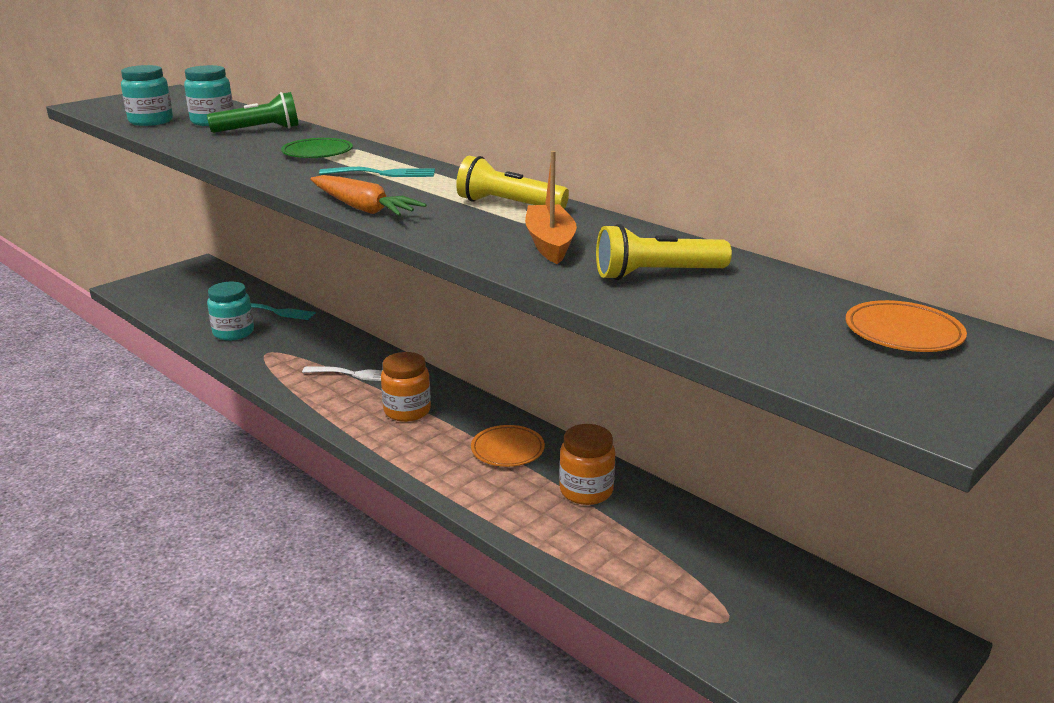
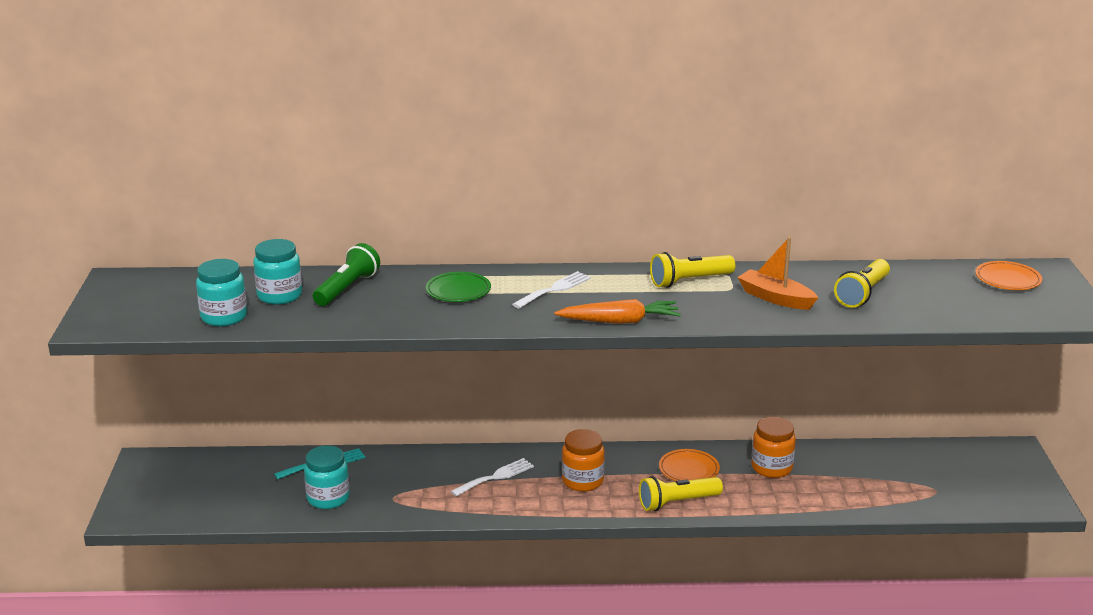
camera: 45 degrees left, 0 degrees up
(383, 173) = (554, 289): turquoise fork -> white fork
(443, 469) = (677, 502): none -> yellow flashlight

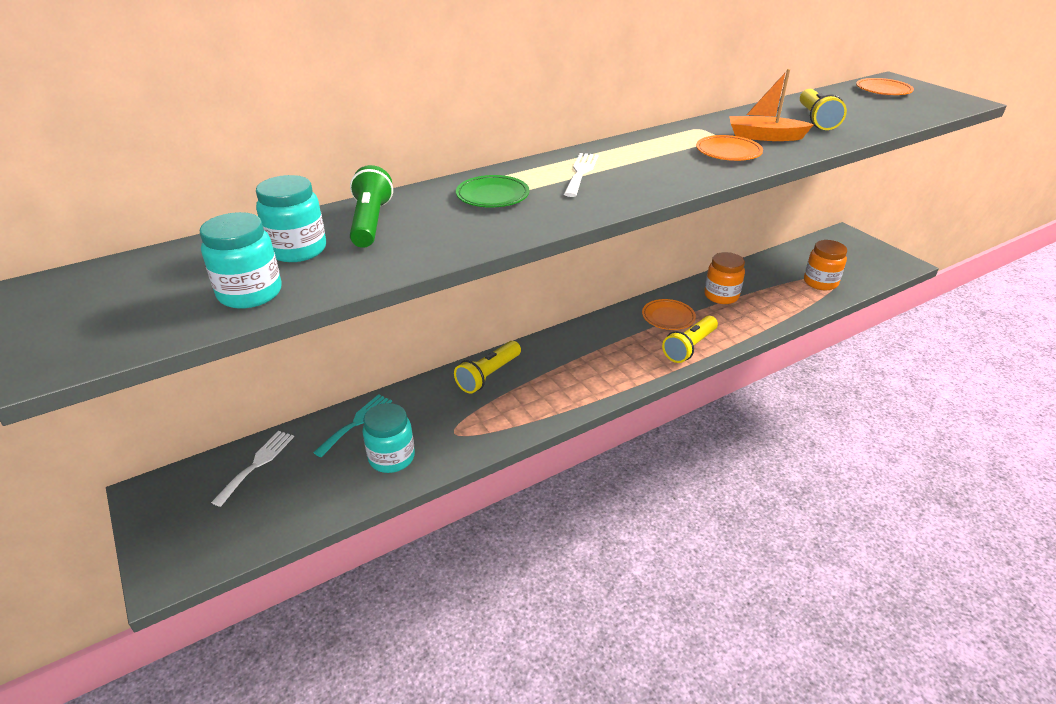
camera: 30 degrees left, 10 degrees up
(496, 477) = (527, 377): white fork -> white fork (257, 464)
(582, 481) = (601, 355): orange jar -> orange jar (820, 282)
(620, 321) = (678, 184): orange carrot -> none
(689, 281) = (680, 139): yellow flashlight -> yellow flashlight (488, 375)
(714, 304) = (728, 152): none -> orange plate

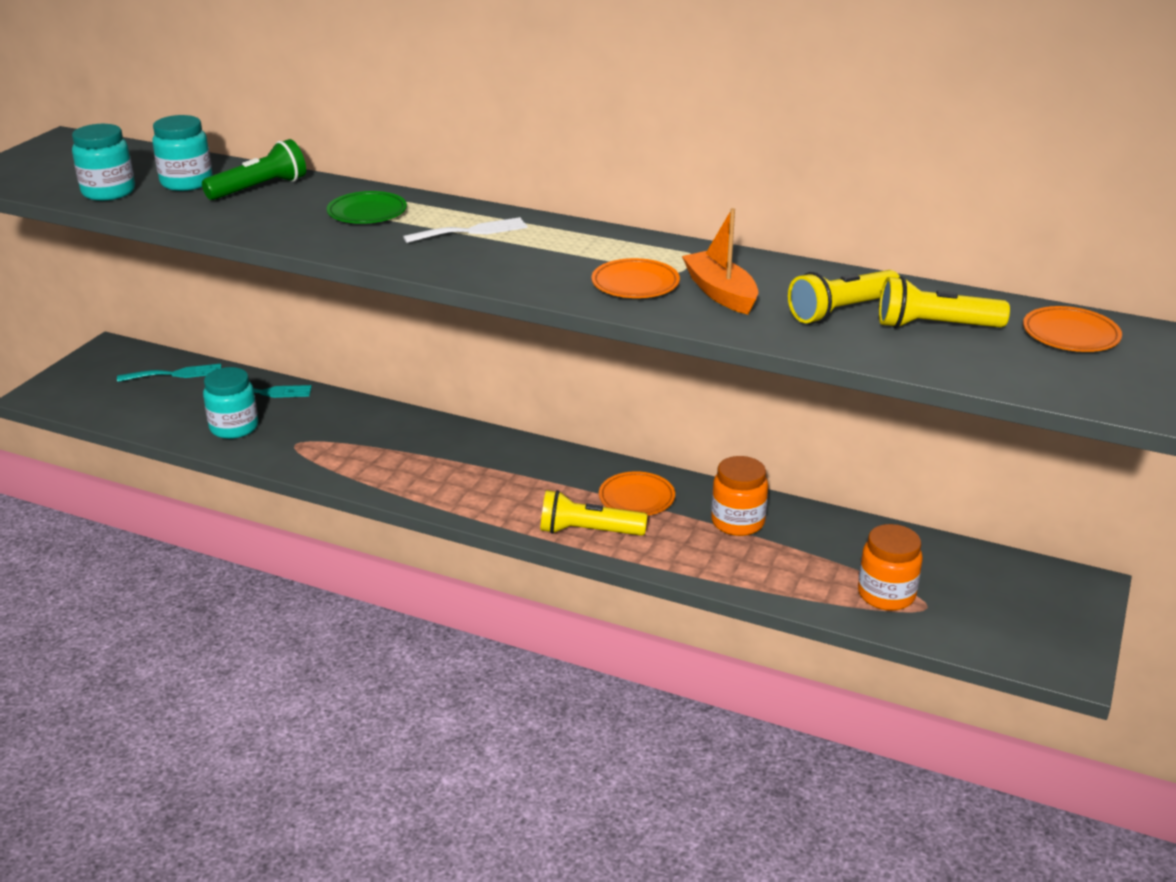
camera: 55 degrees right, 5 degrees down
(257, 464) = (175, 374): white fork -> turquoise fork
(488, 375) = (399, 428): yellow flashlight -> yellow flashlight (934, 326)

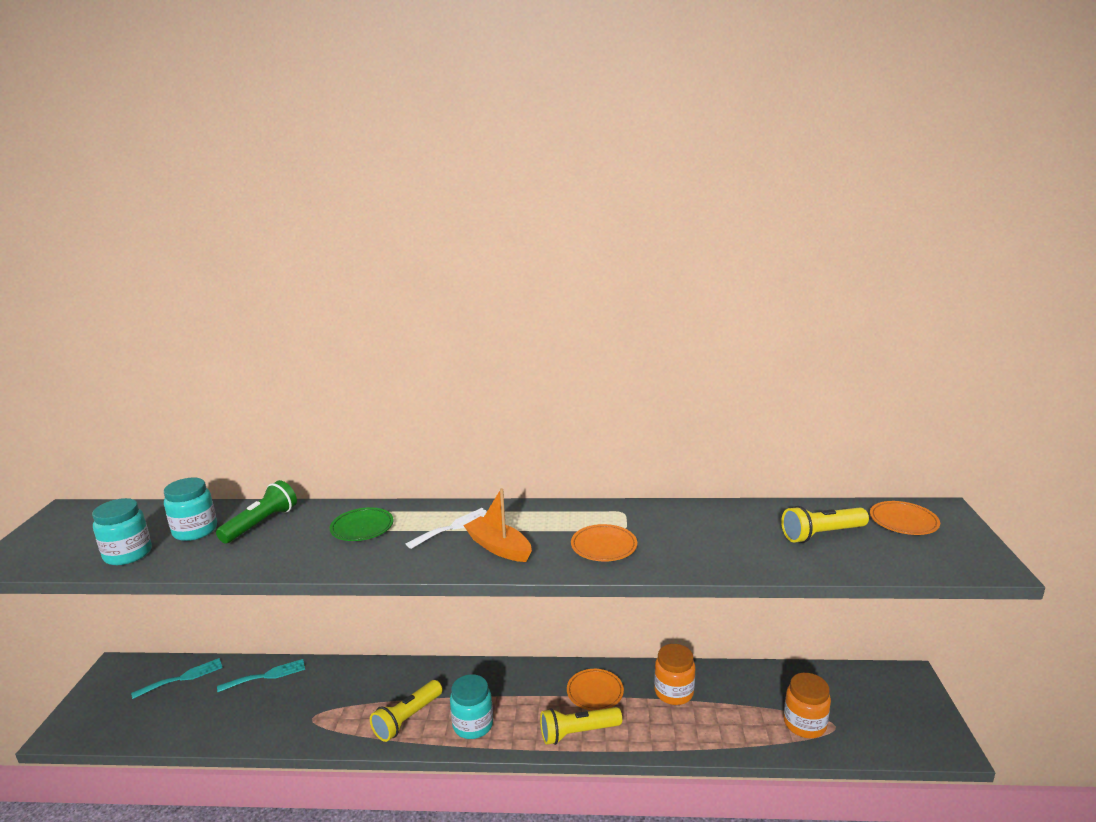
camera: 20 degrees left, 10 degrees down
(234, 427) = (254, 716): turquoise jar -> turquoise jar (473, 725)
(720, 293) = (667, 540): orange boat -> orange boat (499, 547)
(841, 311) = (755, 536): yellow flashlight -> yellow flashlight (407, 719)

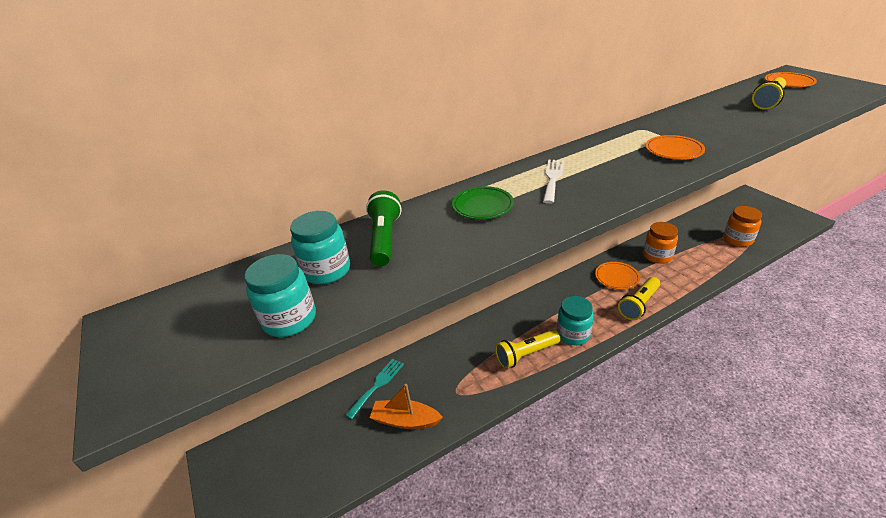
camera: 30 degrees left, 15 degrees up
(182, 678) = (301, 427): turquoise fork -> none
(407, 719) = (526, 354): yellow flashlight -> yellow flashlight turned 60 degrees clockwise
(499, 547) = (611, 177): orange boat -> orange boat (405, 420)

